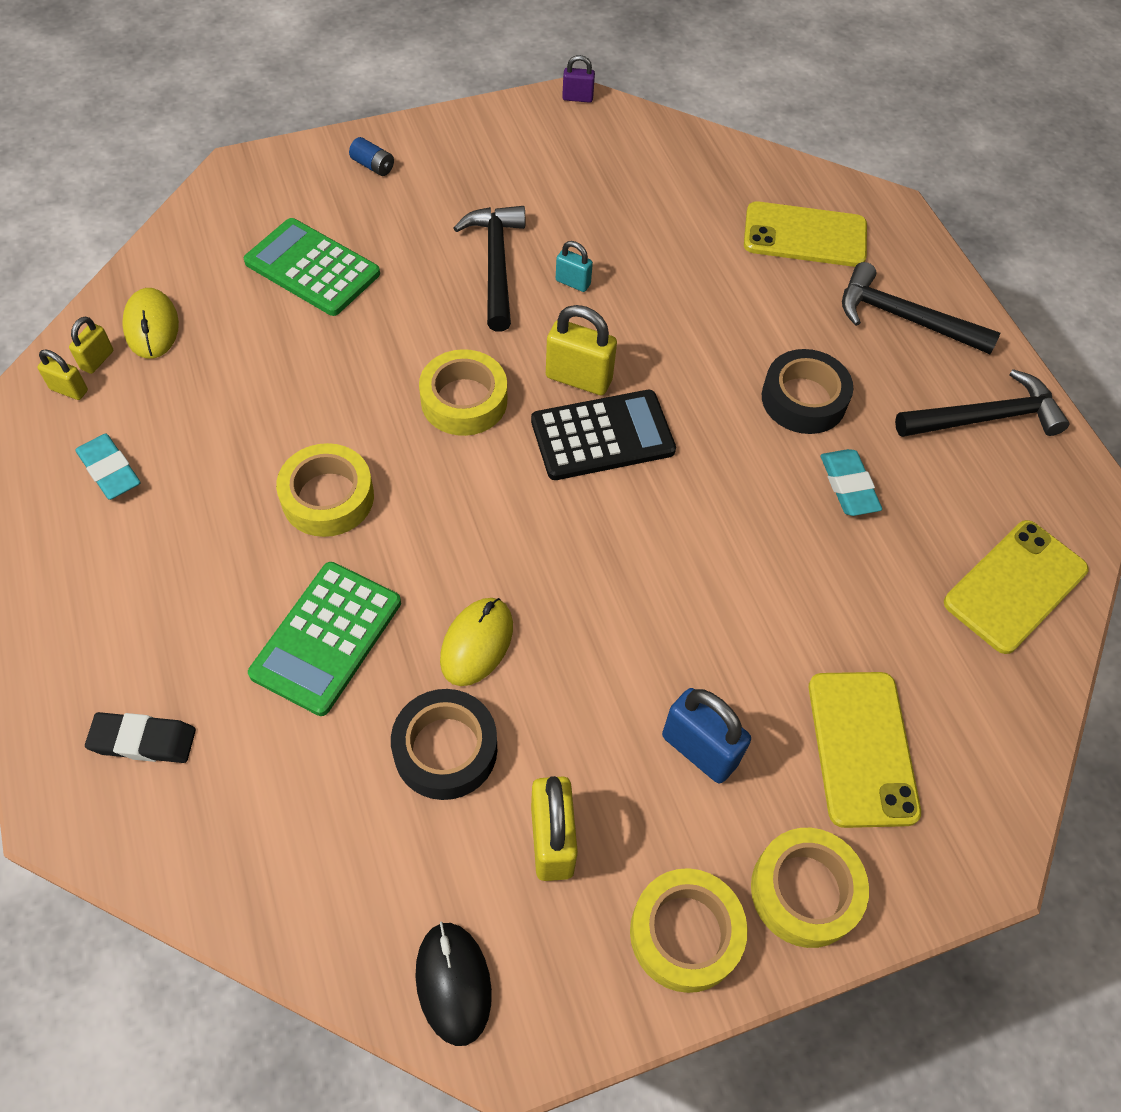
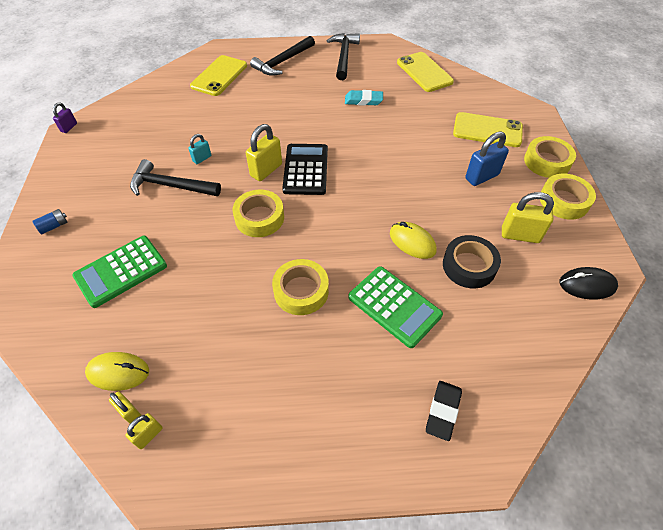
camera: 70 degrees left, 5 degrees down
(110, 470) = (234, 412): turquoise eraser -> none
(803, 399) = (313, 101): black tape -> none

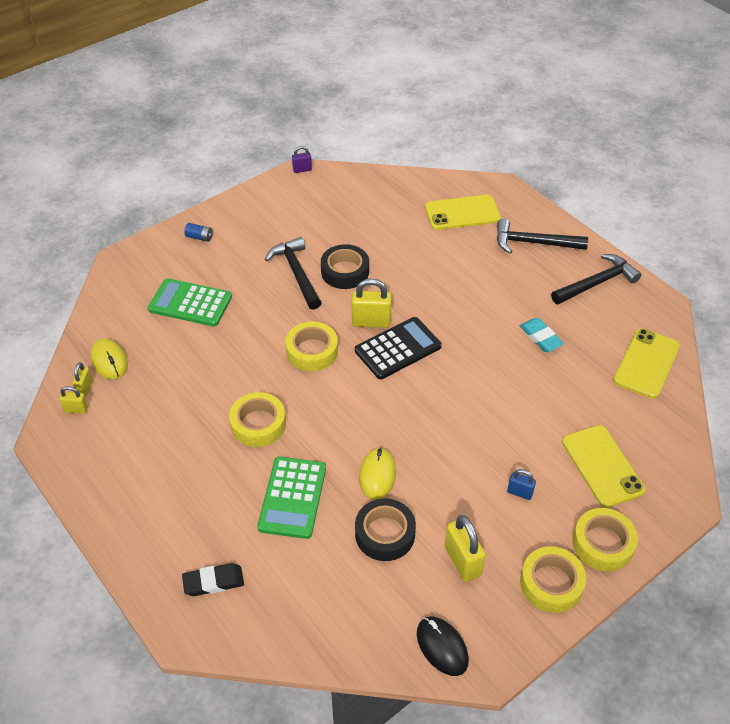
camera: 55 degrees right, 5 degrees down
(202, 158) = (345, 271): turquoise padlock -> black tape
(482, 177) = (519, 492): blue padlock -> blue padlock, size x0.56

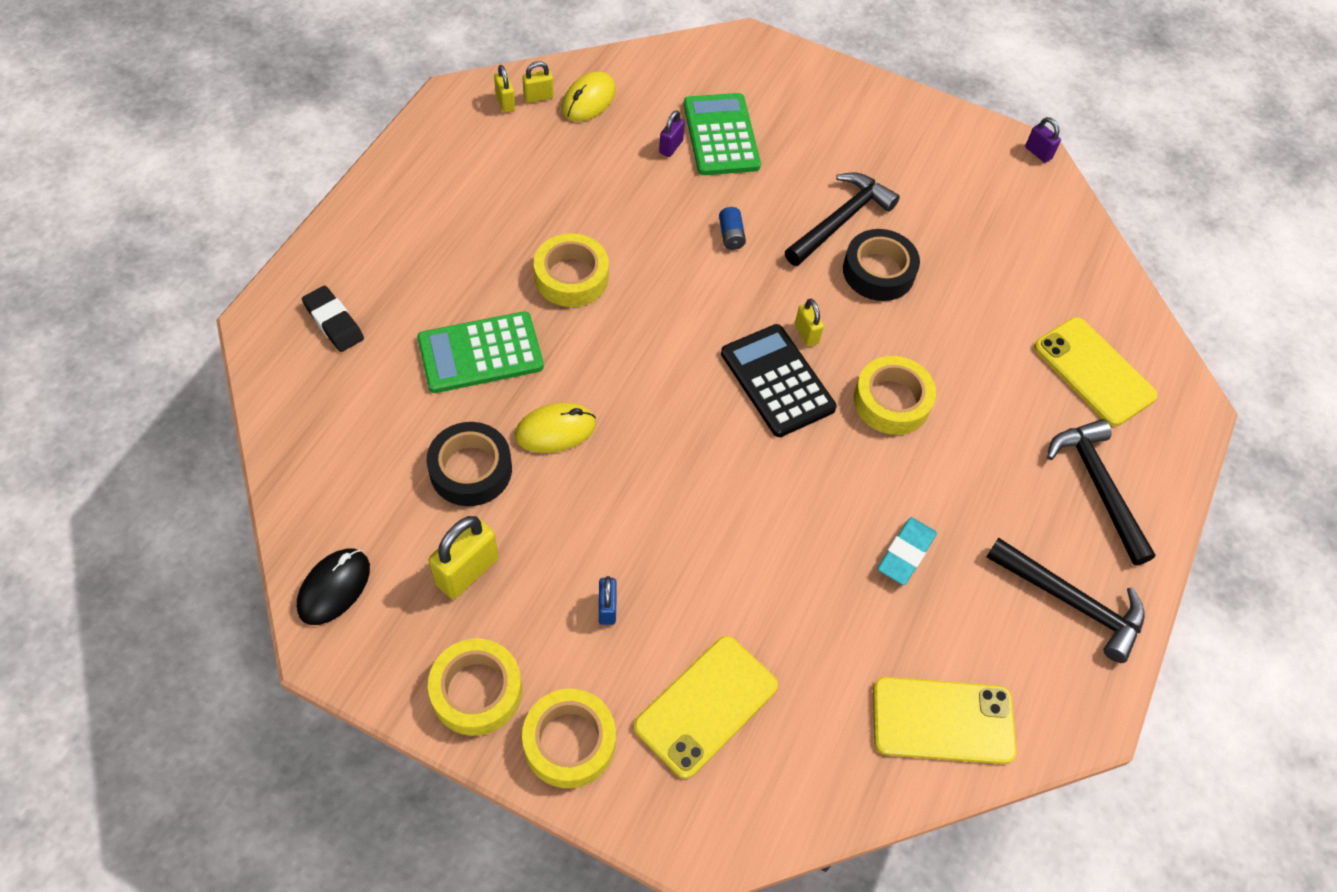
camera: 60 degrees right, 10 degrees up
(182, 332) = (671, 147): none -> purple padlock
(199, 237) = (836, 98): blue battery -> blue battery (731, 235)
(312, 351) = (717, 287): yellow tape -> yellow tape (891, 401)
(371, 322) = (806, 333): yellow padlock -> yellow padlock, size x0.56
(398, 349) = (777, 381): black calculator -> black calculator turned 150 degrees counterclockwise

